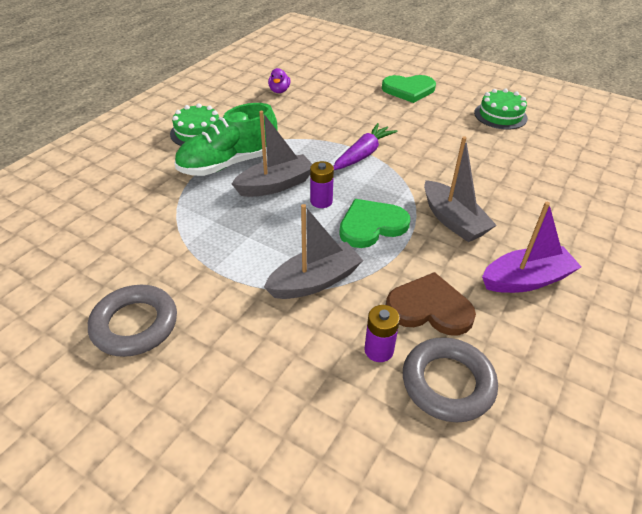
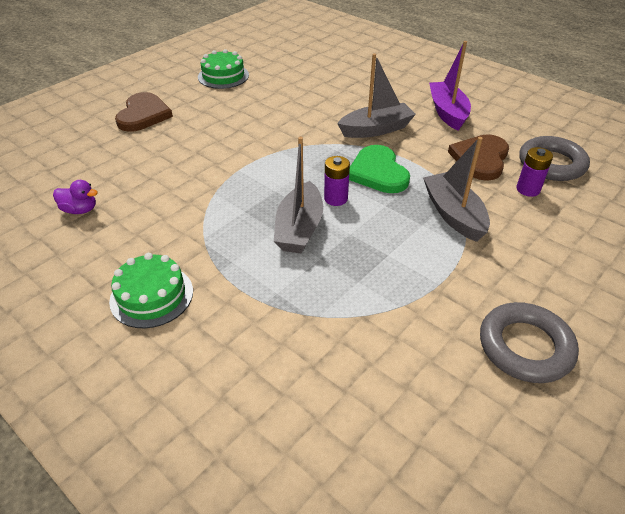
camera: 80 degrees left, 0 degrees up
(228, 163) = (243, 266): green shoe -> none
(275, 185) = (299, 228): grey boat -> grey boat turned 150 degrees counterclockwise
(363, 154) = (260, 162): purple carrot -> none
(408, 90) = (143, 115): green heart -> brown heart

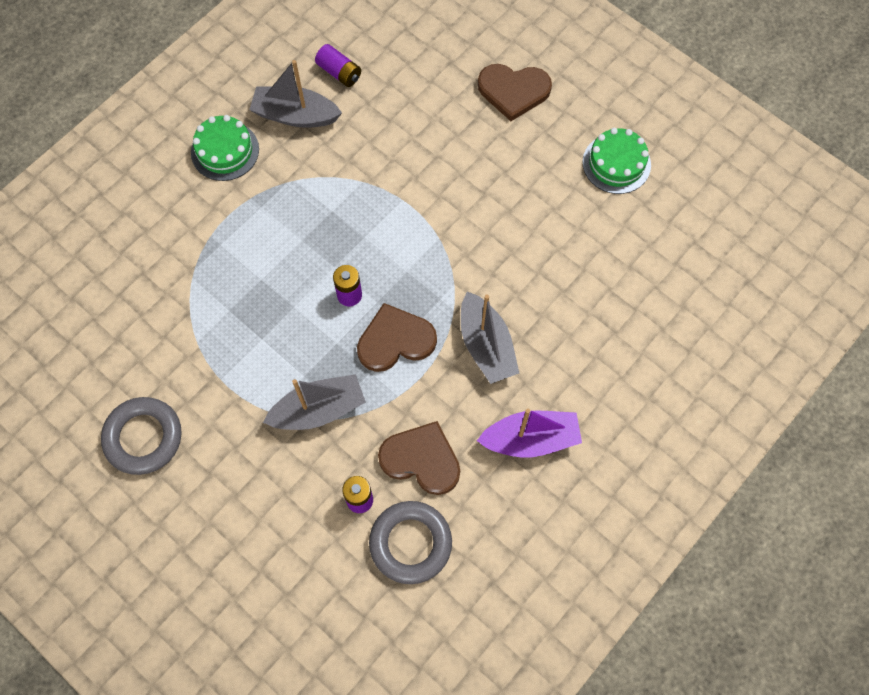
camera: 90 degrees right, 25 degrees up
(80, 210) = (339, 72): purple duck -> purple battery
(299, 228) = (303, 261): grey boat -> grey boat (295, 115)
(378, 172) = (395, 340): green heart -> brown heart

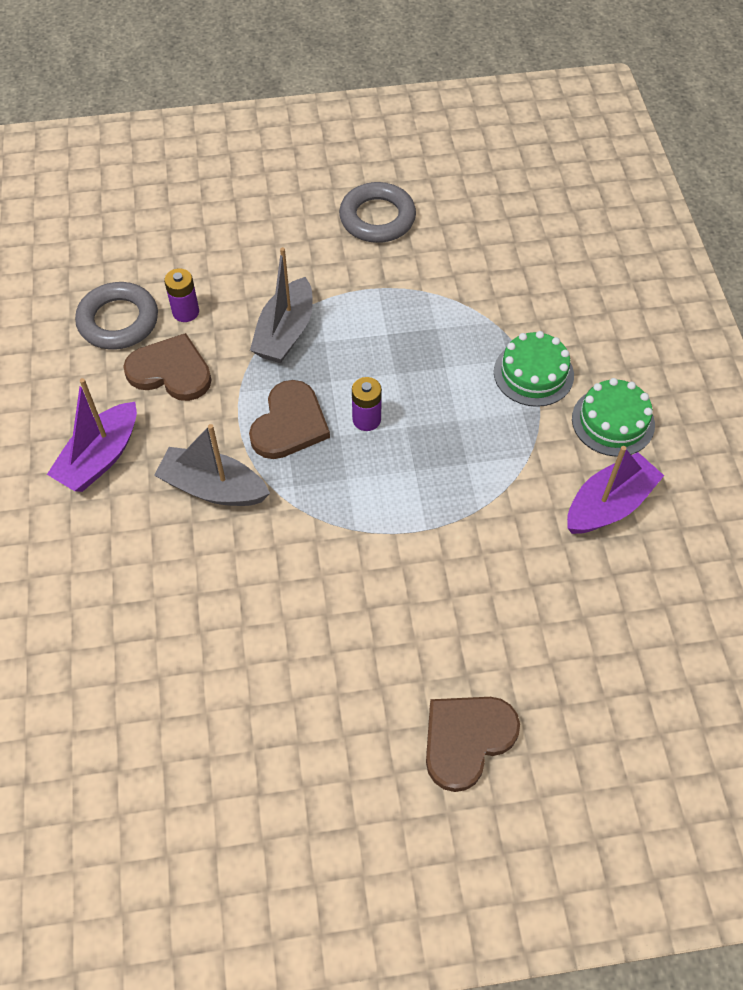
camera: 130 degrees right, 10 degrees down
(295, 115) = (609, 504): grey boat -> purple boat
(339, 72) = (635, 580): purple battery -> none
(421, 459) = (171, 371): brown heart -> brown heart turned 135 degrees counterclockwise
(616, 163) = (279, 771): green cake -> green cake (533, 373)

